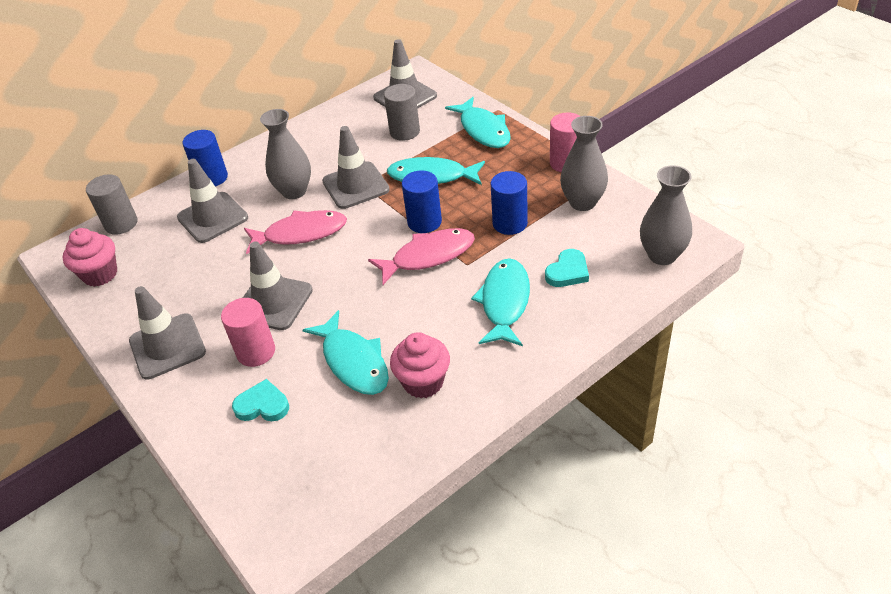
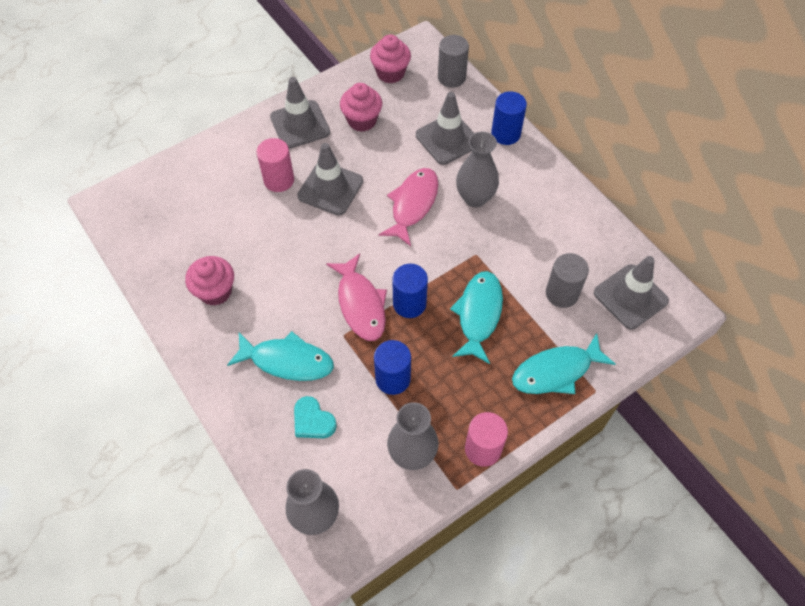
camera: 90 degrees right, 15 degrees up
(172, 289) = (362, 120): none -> pink cupcake
(262, 405) = (225, 187): turquoise heart -> none
(300, 233) = (412, 204): pink fish -> pink fish turned 150 degrees counterclockwise
(353, 362) = (250, 244): turquoise fish -> none
(355, 185) = (475, 247): grey traffic cone -> none

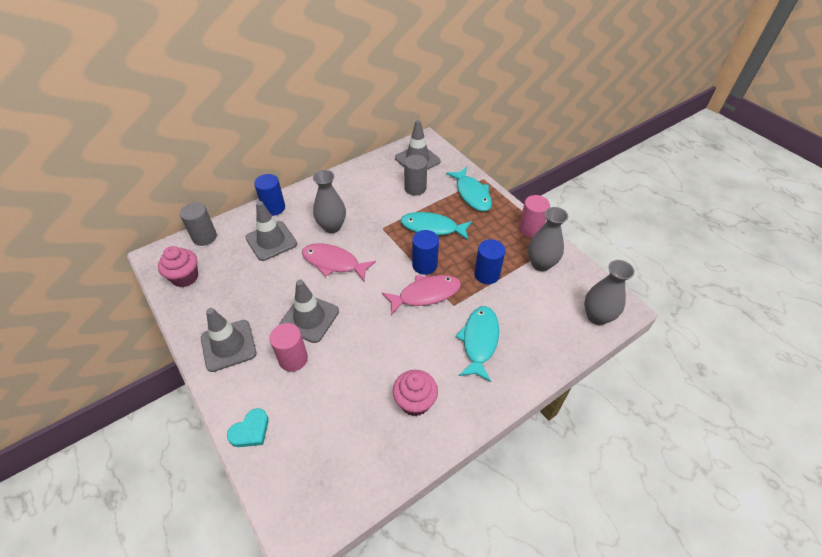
camera: 90 degrees left, 10 degrees down
(313, 421) = (527, 321): turquoise heart -> turquoise heart (250, 430)
(362, 120) = (236, 297): pink cupcake -> none

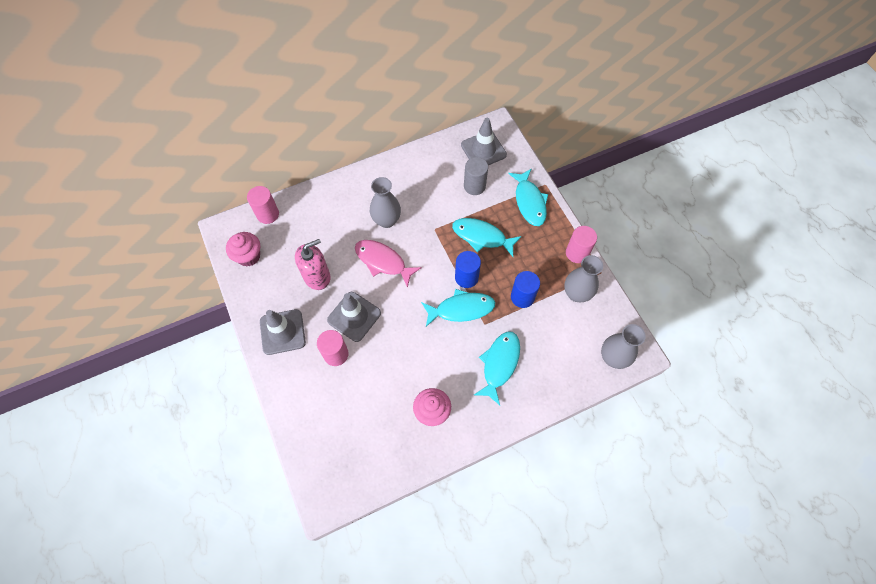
camera: 10 degrees right, 15 degrees up
(204, 237) = (268, 214): grey cylinder -> pink cylinder
(250, 430) = (295, 413): turquoise heart -> none
(263, 286) = (317, 276): none -> pink soap dispenser
(271, 241) = (328, 228): grey traffic cone -> none
(273, 208) = (334, 190): blue cylinder -> none
(425, 294) = (461, 309): pink fish -> turquoise fish

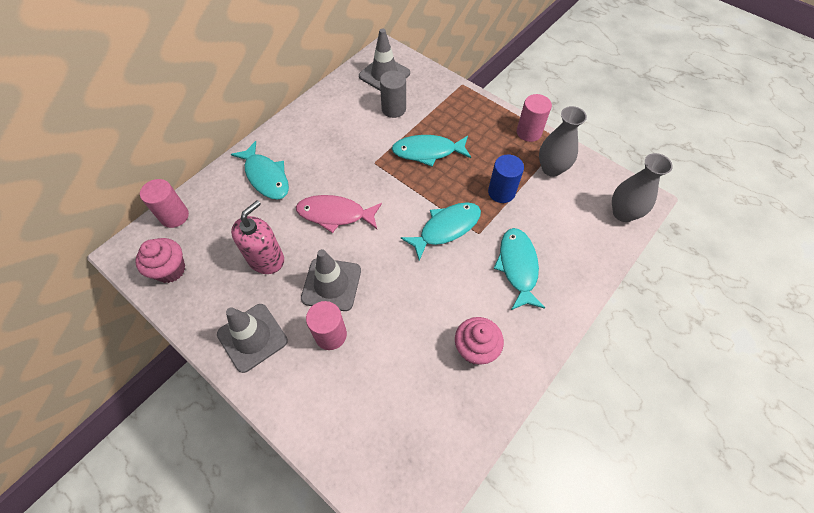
camera: 25 degrees left, 5 degrees down
(386, 220) = (318, 173): grey vase -> none
(466, 277) = (434, 195): blue cylinder -> none
(529, 202) = (456, 104): turquoise fish -> turquoise fish (266, 177)

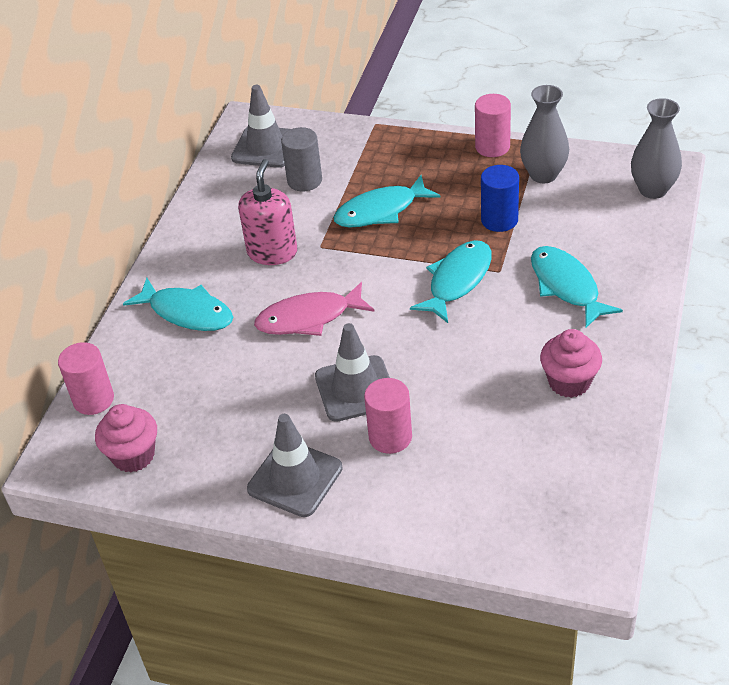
camera: 20 degrees left, 15 degrees down
(266, 259) = (253, 396): pink soap dispenser -> pink soap dispenser (272, 252)

